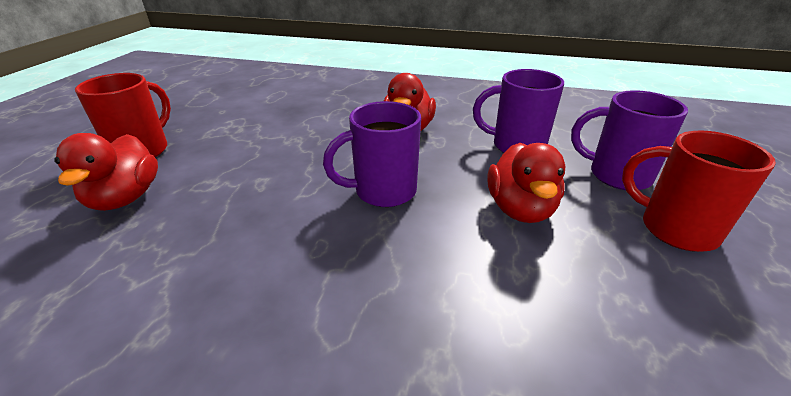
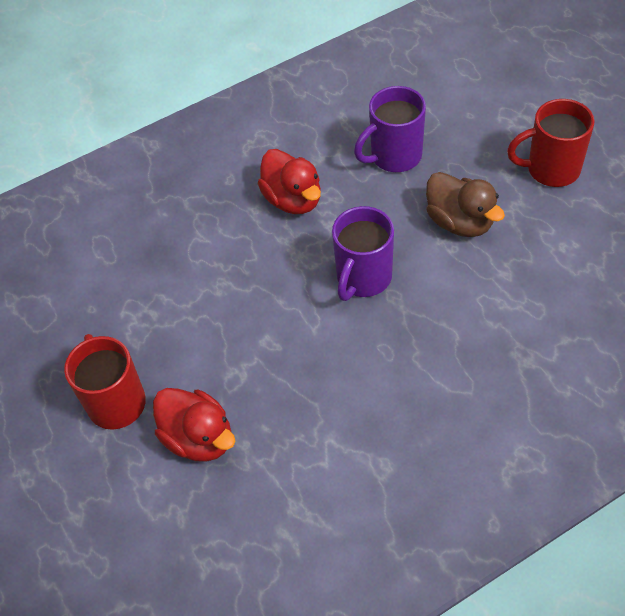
camera: 40 degrees left, 20 degrees up
(520, 209) = (460, 222): red duck -> brown duck
(617, 175) = (485, 140): purple mug -> none

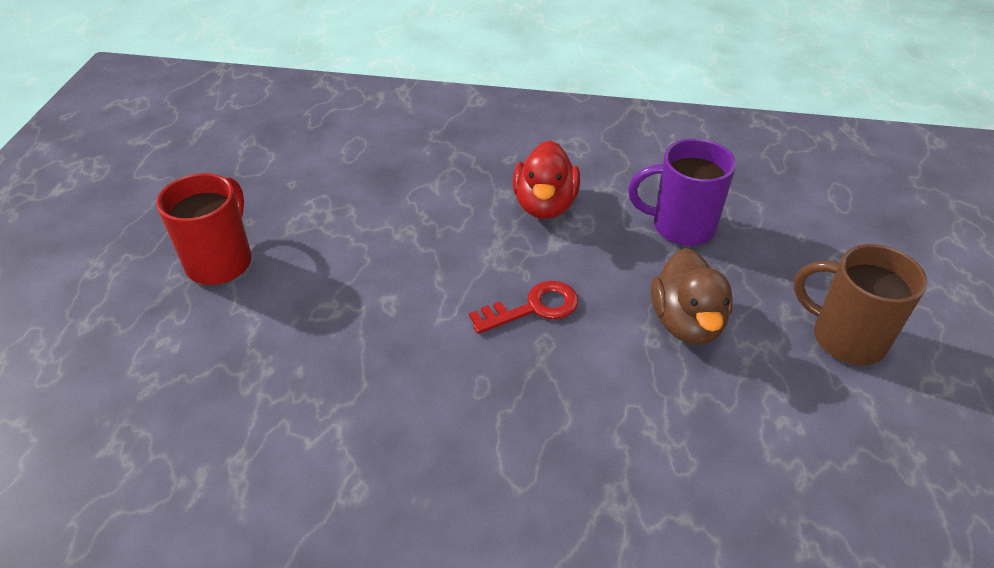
camera: 35 degrees right, 10 degrees down
(199, 438) = (240, 336): red duck -> none
(363, 278) = (533, 308): purple mug -> red key
(551, 169) = (845, 338): red mug -> brown mug

